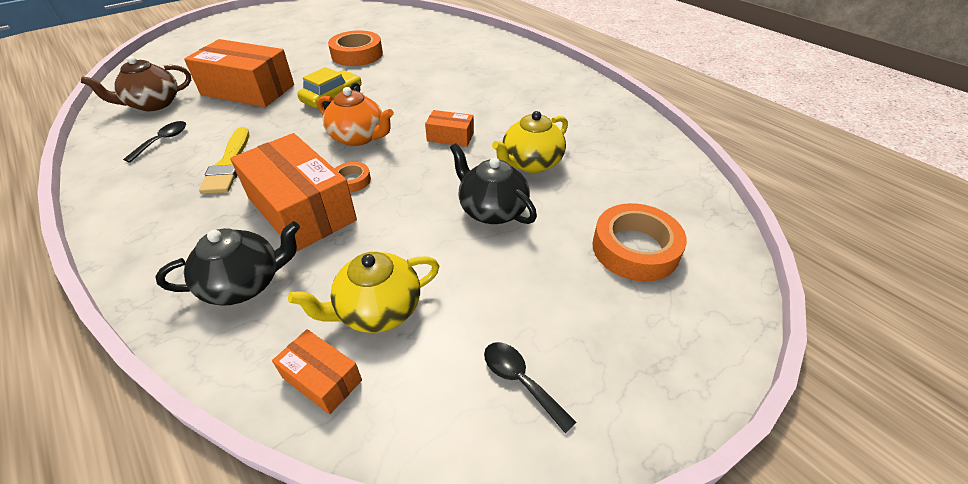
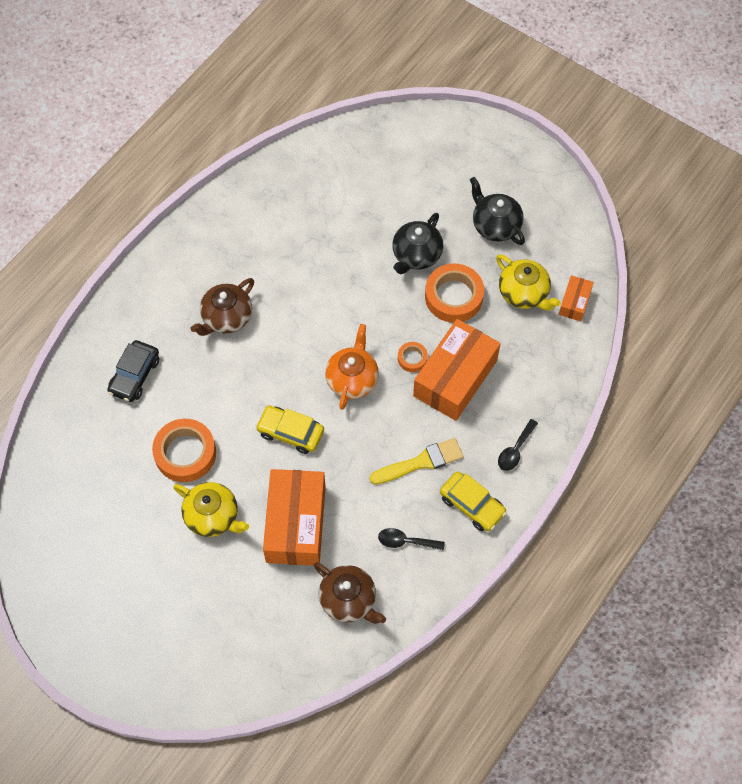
camera: 105 degrees left, 20 degrees up
(144, 190) = (472, 505): none -> yellow car
(245, 284) = (531, 375): black teapot -> black teapot (495, 225)
(439, 43) = (135, 375): none -> black car
(450, 137) = (330, 307): orange box -> none
(470, 83) = (226, 318): none -> brown teapot
(520, 381) = (542, 214): black spoon -> black spoon (515, 450)
(531, 163) = (352, 241): yellow teapot -> yellow teapot (213, 516)
(635, 249) = (427, 168): orange tape -> orange tape (454, 296)

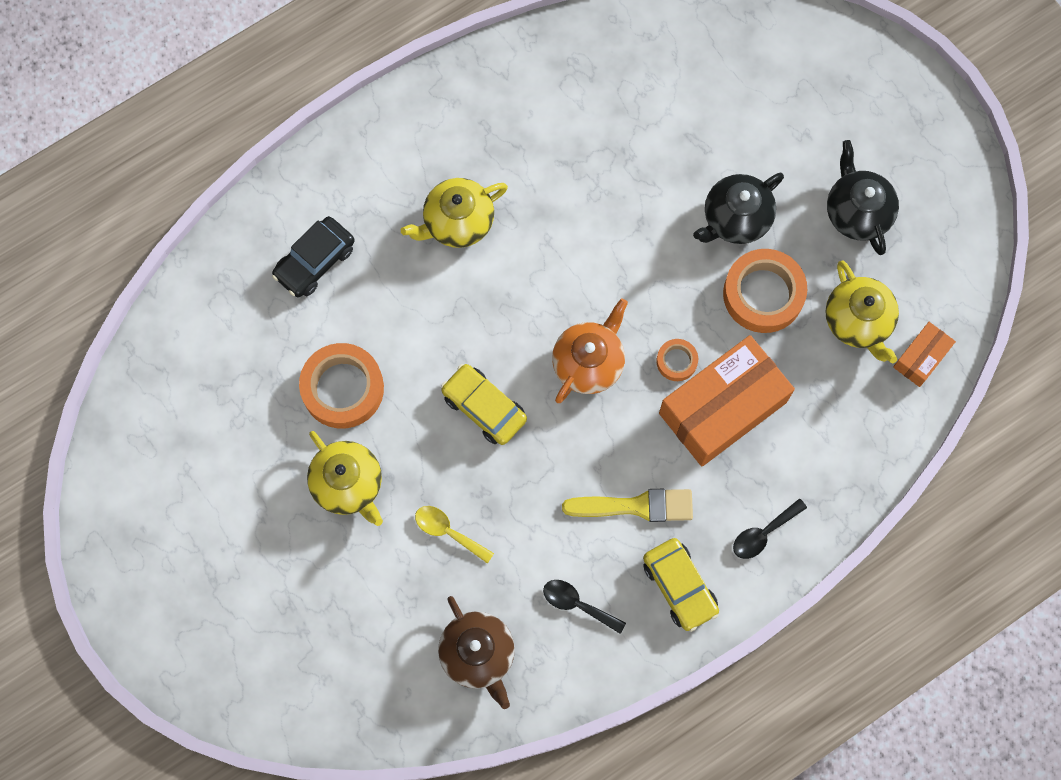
camera: 20 degrees right, 10 degrees up
(226, 318) = (457, 222): brown teapot -> yellow teapot
(296, 524) = (448, 531): orange box -> yellow spoon

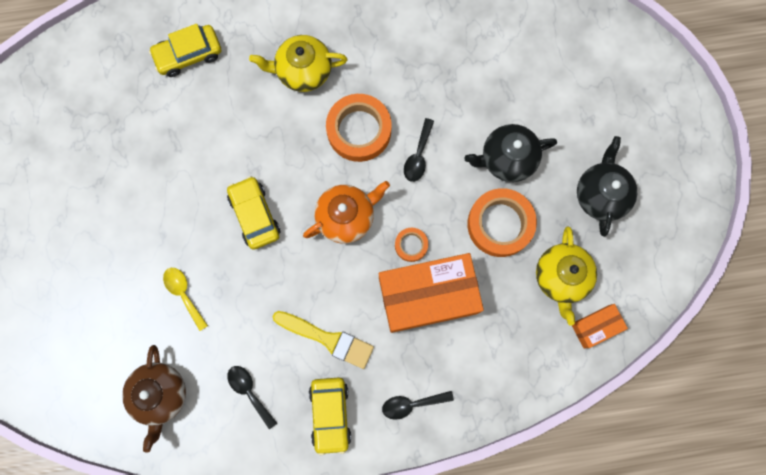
camera: 25 degrees right, 5 degrees up
(315, 261) = (188, 54): black car -> yellow car
(342, 388) = (162, 155): orange tape -> orange tape (359, 130)
(348, 484) = (131, 226): yellow teapot -> none
(635, 259) = (418, 156): none -> black spoon

